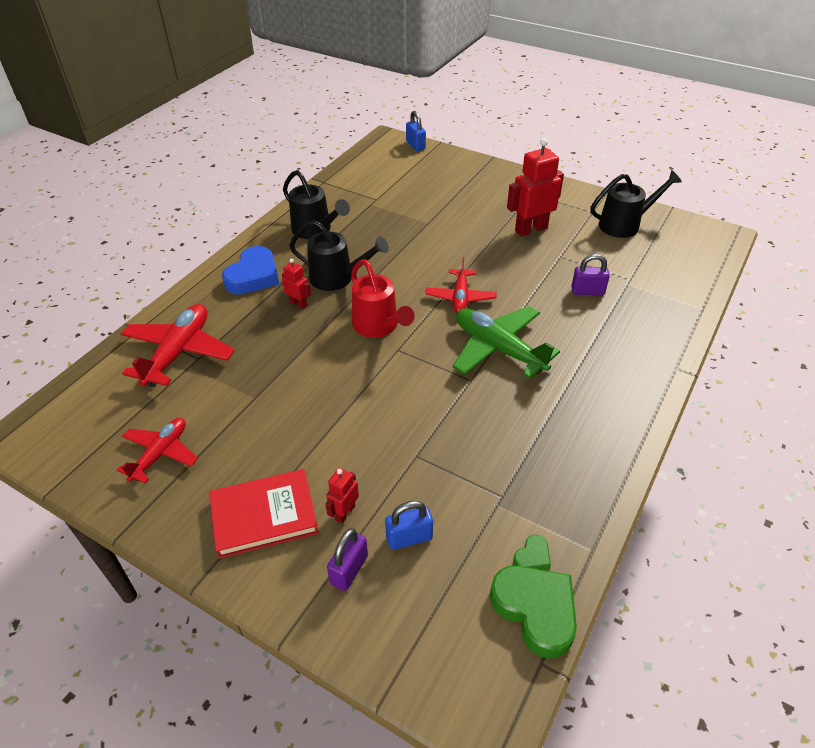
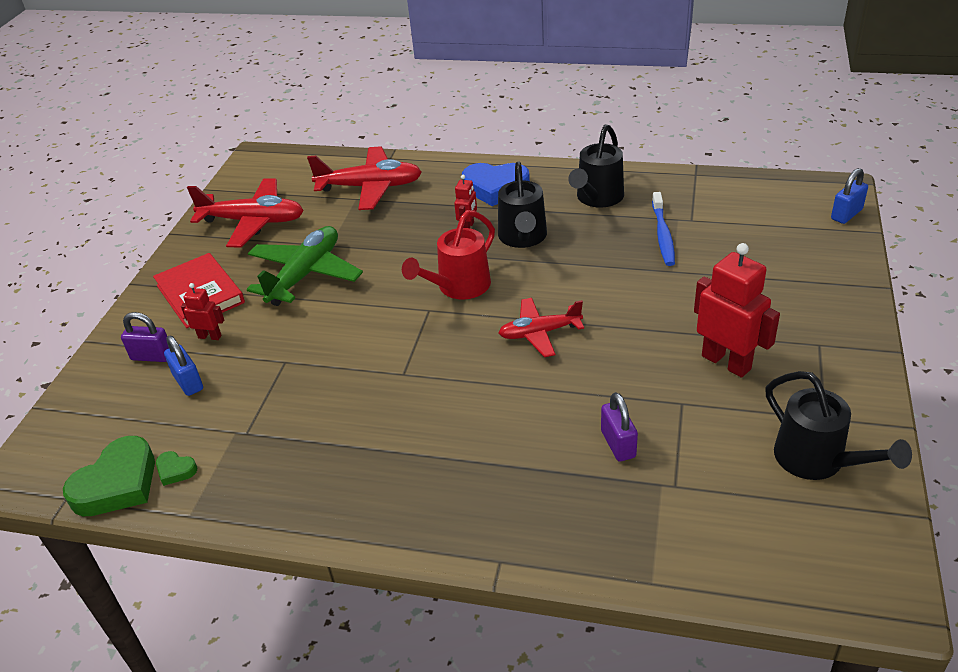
camera: 75 degrees right, 5 degrees down
(160, 454) = (253, 222): red plane -> red plane, size x1.58
(384, 215) = (663, 235): none -> blue toothbrush
(498, 349) = (462, 384): green plane -> green plane (305, 274)

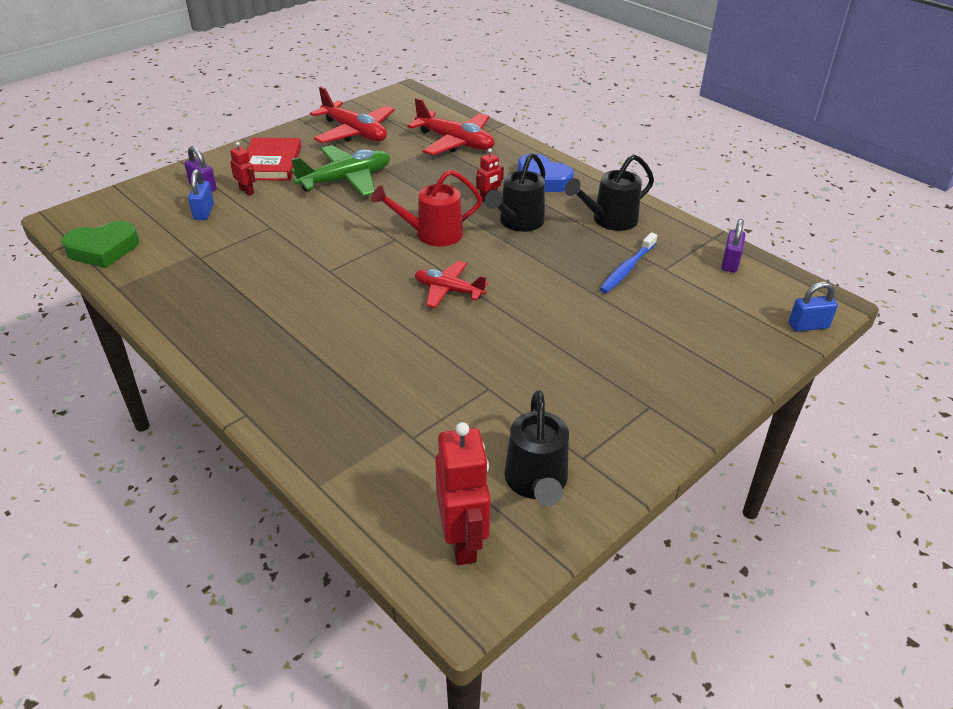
camera: 30 degrees right, 0 degrees up
(175, 470) = (139, 258): green heart -> none
(618, 444) = (409, 389): purple padlock -> purple padlock (730, 263)
(726, 362) = (558, 379): red robot -> red robot (463, 541)

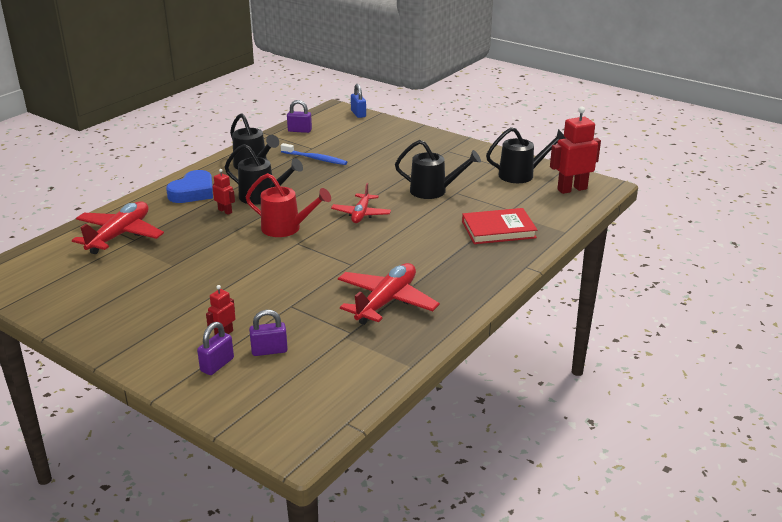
camera: 100 degrees left, 10 degrees down
(103, 249) = (353, 395): green heart -> none
(204, 212) = (269, 351): blue padlock -> purple padlock
(271, 163) = (161, 332): red book -> red book (498, 230)
(346, 180) = (197, 281): green plane -> none
(354, 132) = (90, 293): red plane -> red plane (386, 302)
(431, 234) = (287, 228): red watering can -> red watering can turned 45 degrees counterclockwise
(498, 365) = (434, 191): none -> black watering can

